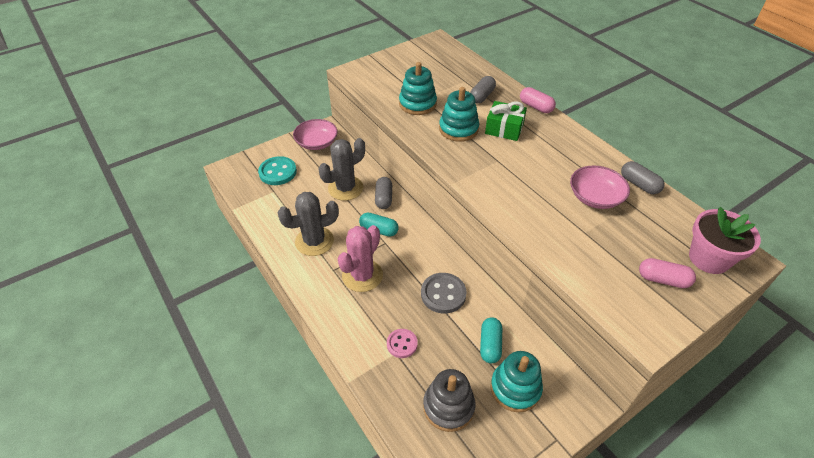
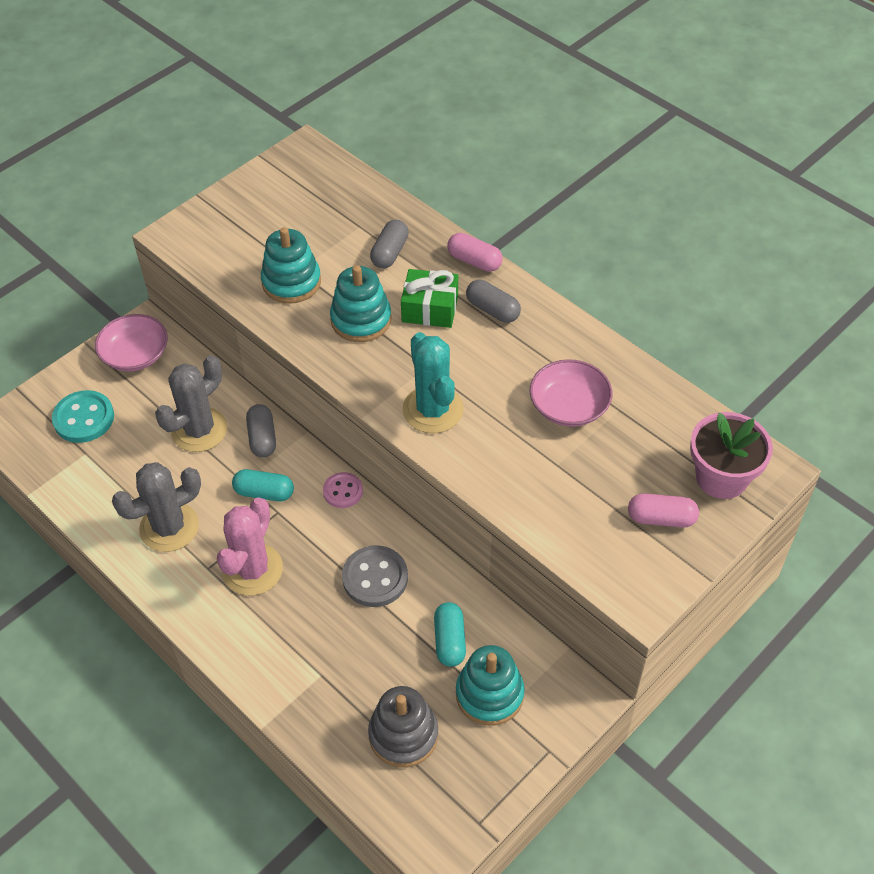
camera: 10 degrees left, 5 degrees up
(402, 344) = (327, 661): pink button -> pink button (343, 491)
(500, 186) = (433, 409): none -> turquoise cactus
(639, 184) = (629, 375): grey capsule -> grey capsule (492, 310)

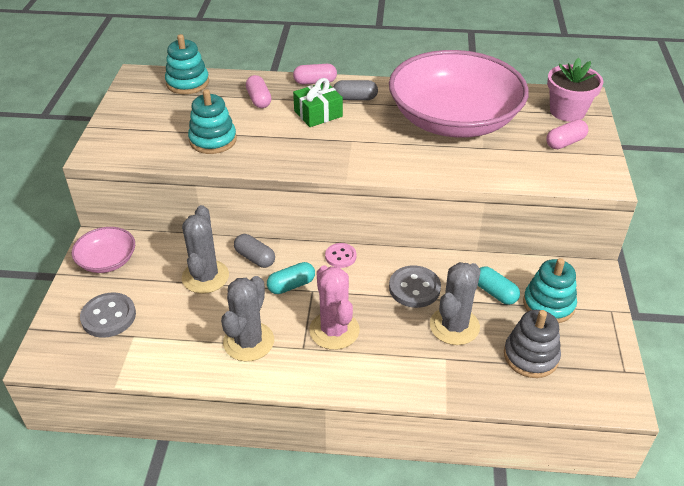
camera: 40 degrees left, 10 degrees down
(84, 418) = (108, 316): turquoise button -> grey button
(361, 320) = (283, 137): turquoise stacking toy -> turquoise stacking toy (187, 83)
(367, 647) = (454, 326): none -> grey cactus
(390, 253) = (259, 99): grey capsule -> pink capsule
(433, 409) = (383, 158): turquoise cactus -> none
(569, 406) = (454, 119): pink bowl -> pink bowl, size x2.32

